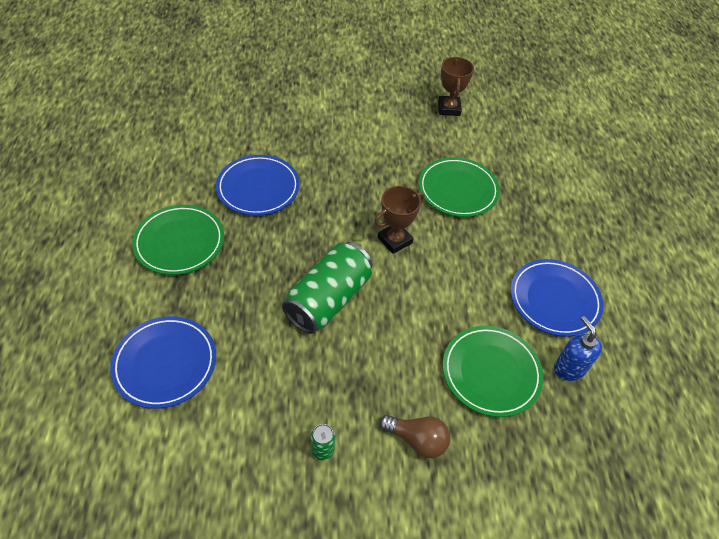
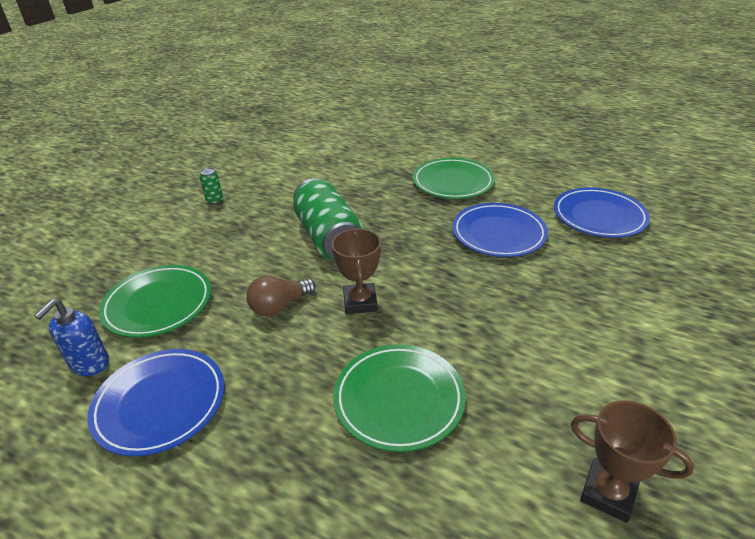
camera: 125 degrees right, 15 degrees down
(165, 363) = (343, 160): blue plate -> blue plate (599, 216)
(417, 440) = (167, 240): brown light bulb -> brown light bulb (279, 306)
(569, 368) = (90, 364): blue soap dispenser -> blue soap dispenser turned 105 degrees clockwise

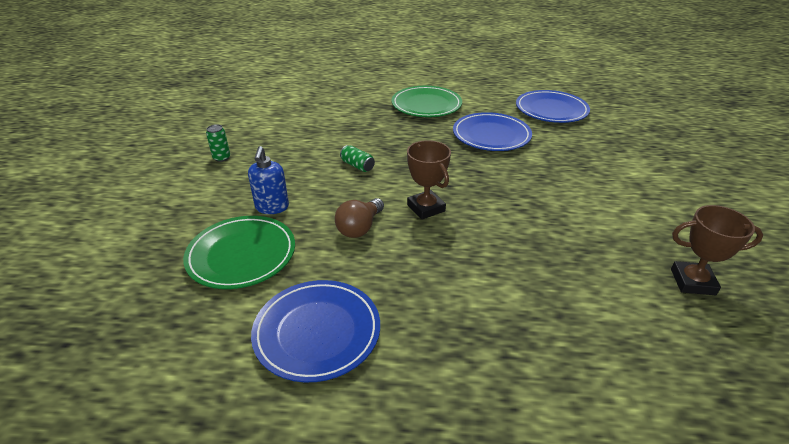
camera: 25 degrees left, 0 degrees up
(90, 364) = (215, 323): blue soap dispenser -> blue soap dispenser (272, 207)
(328, 237) = (357, 166): green can -> green can, size x0.41
(399, 399) = (513, 267): green plate -> none

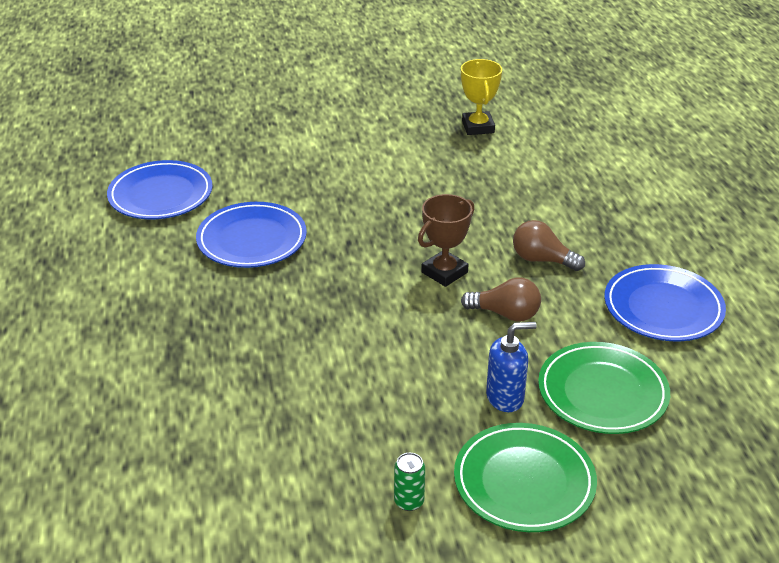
camera: 105 degrees left, 0 degrees up
(357, 166) = (375, 344): green can -> none
(425, 267) = (542, 260): none -> brown light bulb
(426, 105) = (163, 310): green plate -> green plate (524, 482)
(692, 282) = (478, 127): brown trophy -> yellow trophy

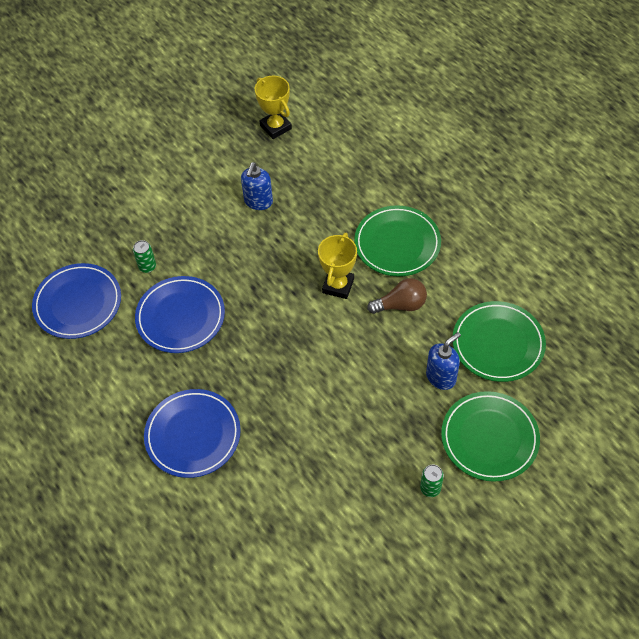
camera: 25 degrees left, 20 degrees up
(253, 190) = (147, 267): none -> green can
(411, 177) = (258, 202): none -> blue soap dispenser
(444, 272) = (338, 286): brown trophy -> yellow trophy
(542, 260) = (397, 244): brown light bulb -> green plate
(663, 308) = (497, 252): blue plate -> blue plate (193, 435)

